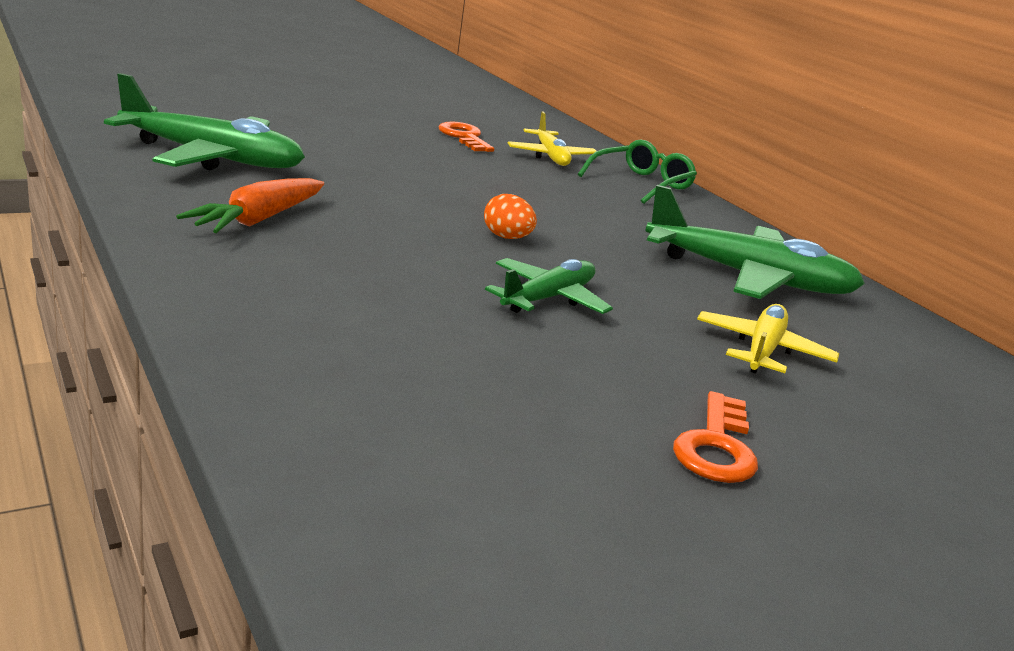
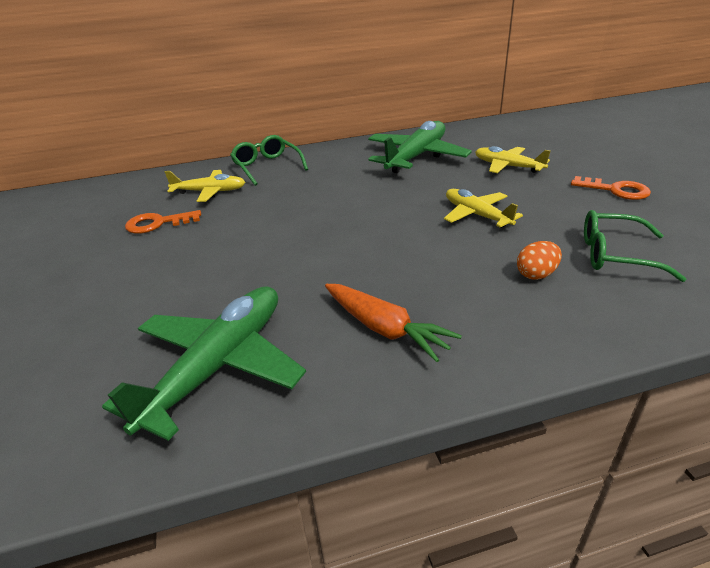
camera: 70 degrees left, 10 degrees up
(443, 388) = (616, 255): none -> green glasses
(507, 237) = (383, 221): orange egg -> orange egg (536, 274)
(548, 298) = (476, 215): green plane -> yellow plane

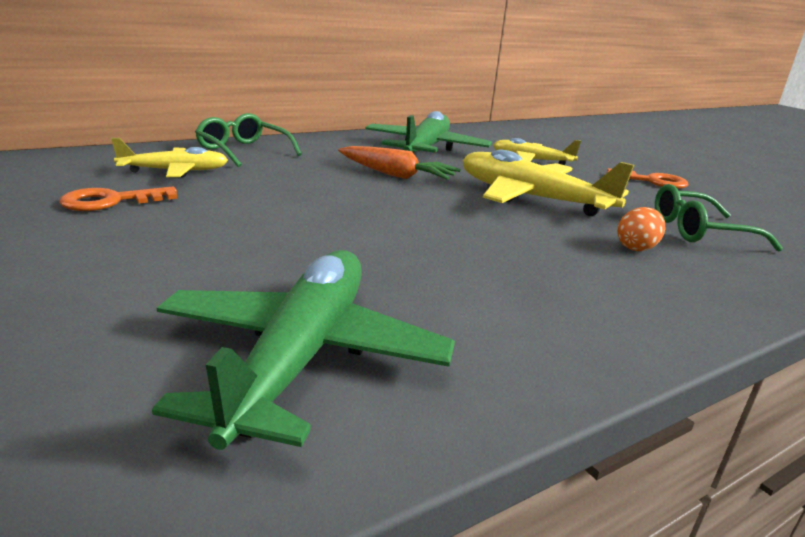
camera: 20 degrees left, 10 degrees down
(385, 329) = (508, 303): orange carrot -> orange carrot (396, 175)
(476, 215) = (531, 198): yellow plane -> yellow plane, size x1.67

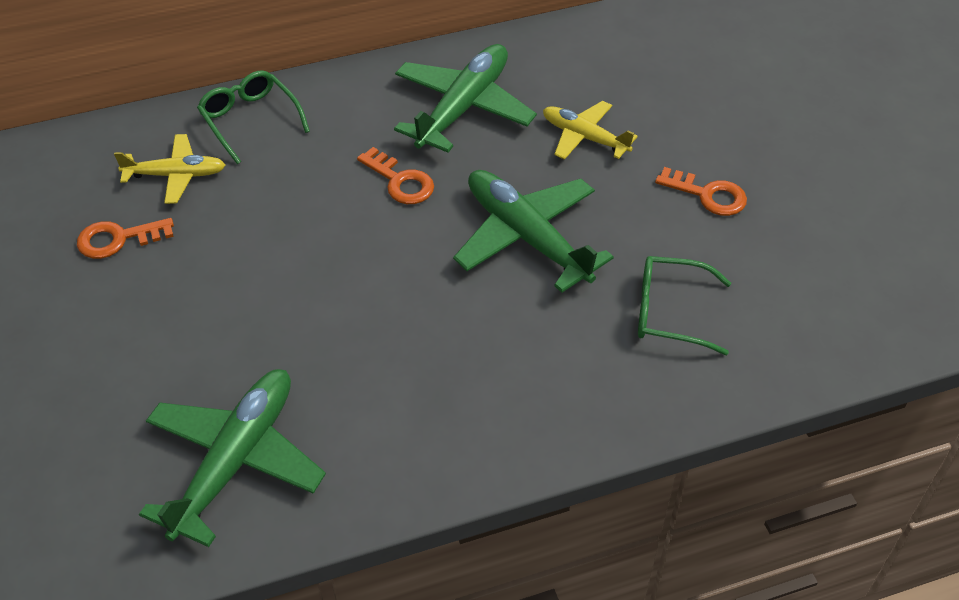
camera: 15 degrees right, 25 degrees up
(396, 175) = (400, 181): orange carrot -> orange key
(531, 198) = (527, 237): yellow plane -> green plane
(636, 248) = (576, 340): orange egg -> none

